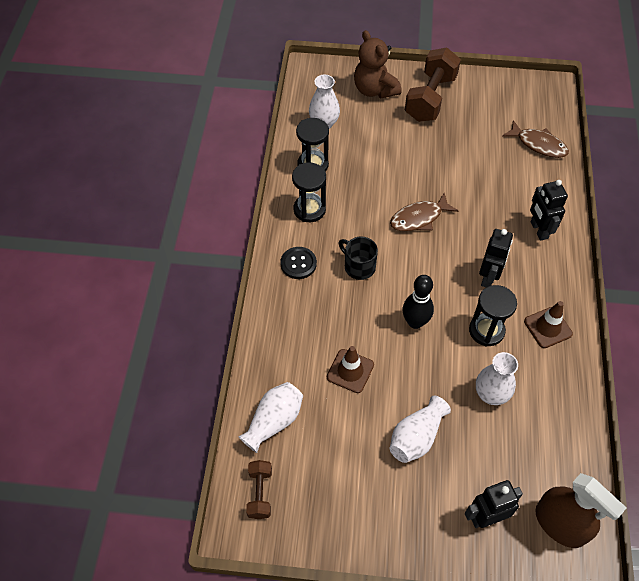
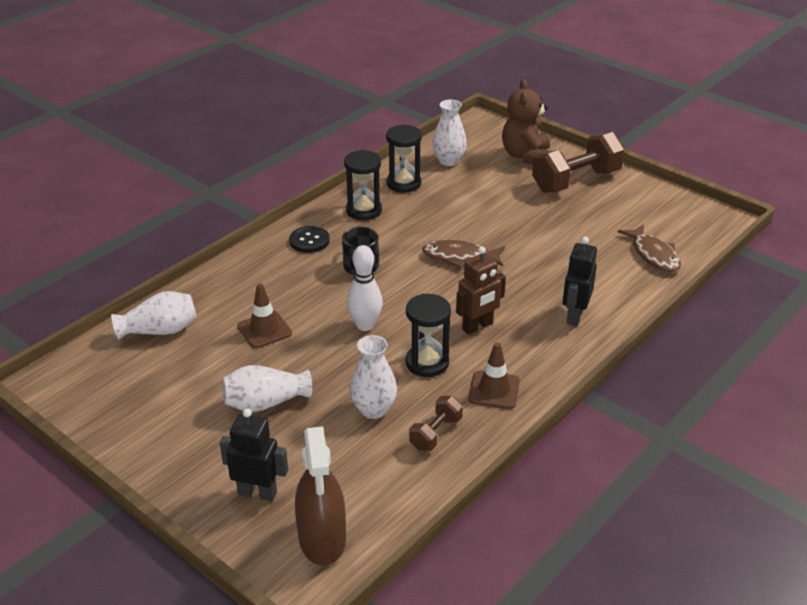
camera: 35 degrees right, 20 degrees down
(260, 493) = (90, 370): brown dumbbell -> brown dumbbell (435, 433)
(415, 322) = (365, 325): black bowling pin -> white bowling pin
(488, 277) = (477, 326): black robot -> brown robot

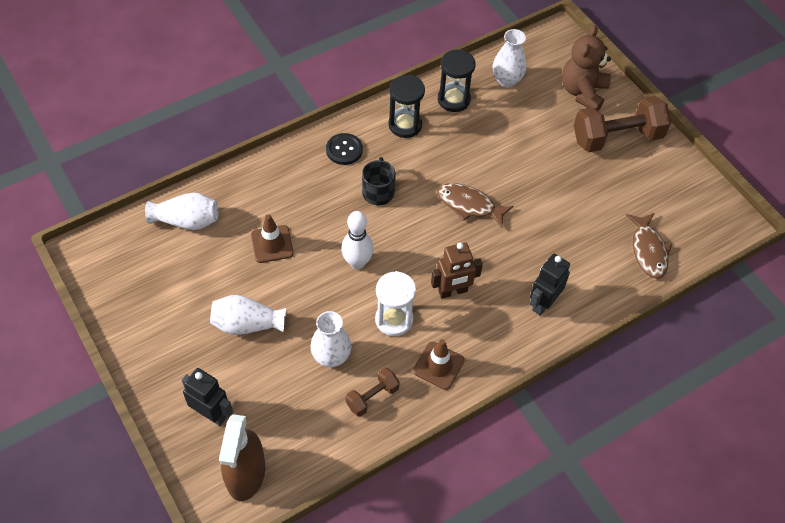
camera: 15 degrees right, 20 degrees up
(427, 363) = (394, 319): black hourglass -> white hourglass

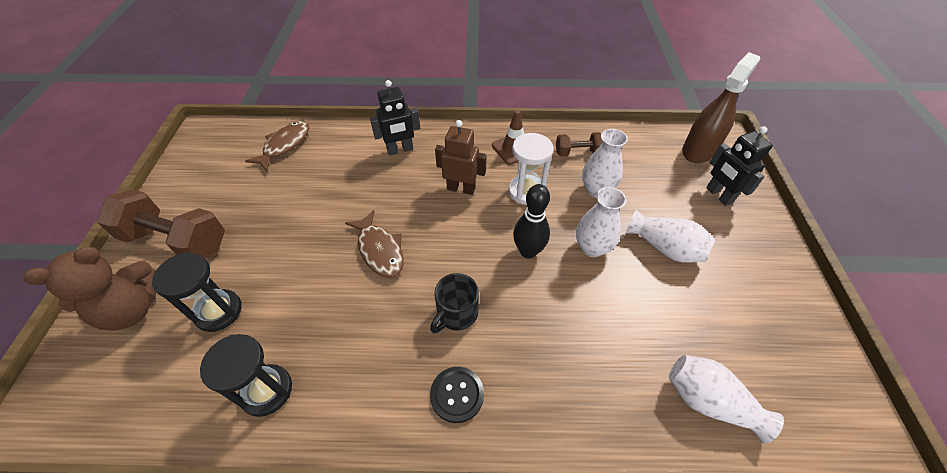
camera: 145 degrees left, 5 degrees down
(272, 244) = (609, 315): brown traffic cone -> none
(357, 262) = (528, 251): white bowling pin -> black bowling pin
(405, 125) = (357, 387): black hourglass -> black hourglass (219, 311)
(506, 80) = (179, 380): white vase -> white vase (592, 247)

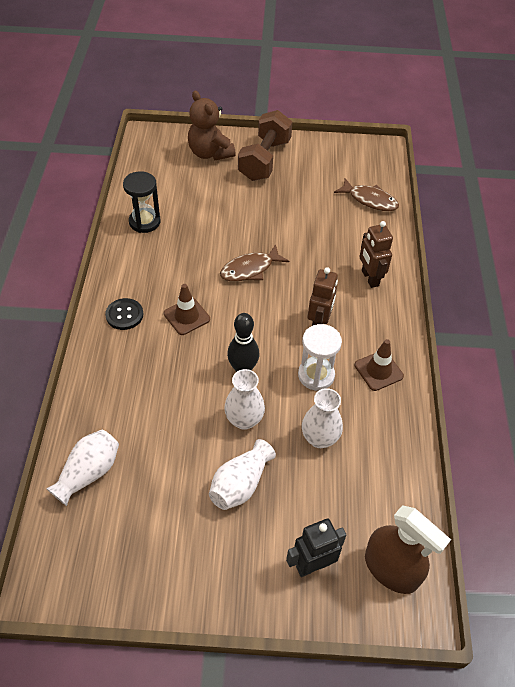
camera: 90 degrees right, 0 degrees up
(219, 311) = (204, 191): black hourglass -> none
(400, 150) = (369, 278): black robot -> brown robot
(456, 314) = (186, 316): black mug -> brown traffic cone
(578, 152) = (377, 431): brown dumbbell -> none

